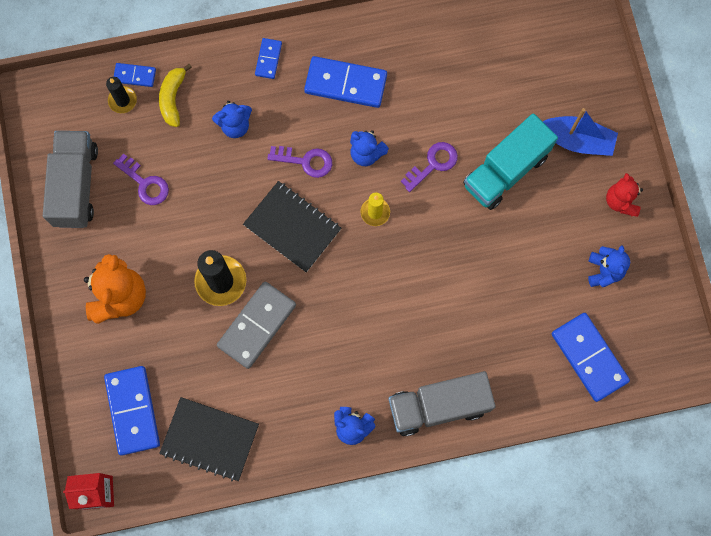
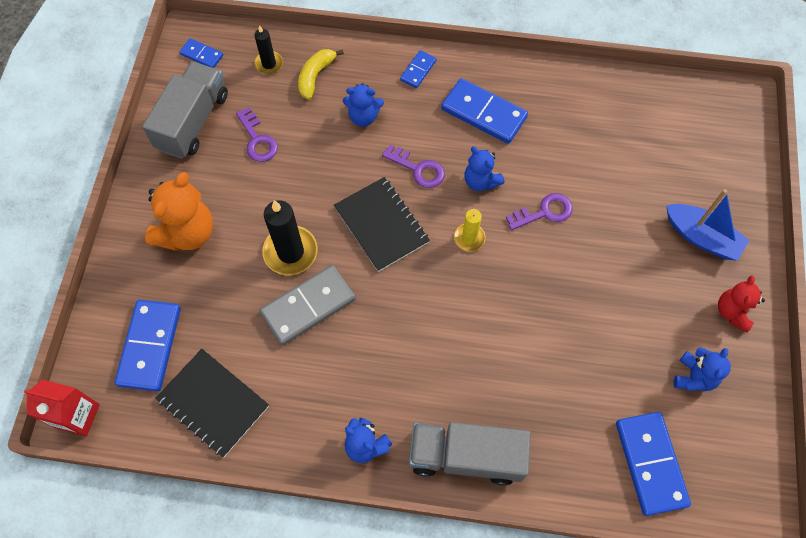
camera: 20 degrees right, 10 degrees down
(135, 75) = (289, 47): blue domino -> blue domino (202, 55)
(505, 170) = (617, 242): turquoise truck -> none

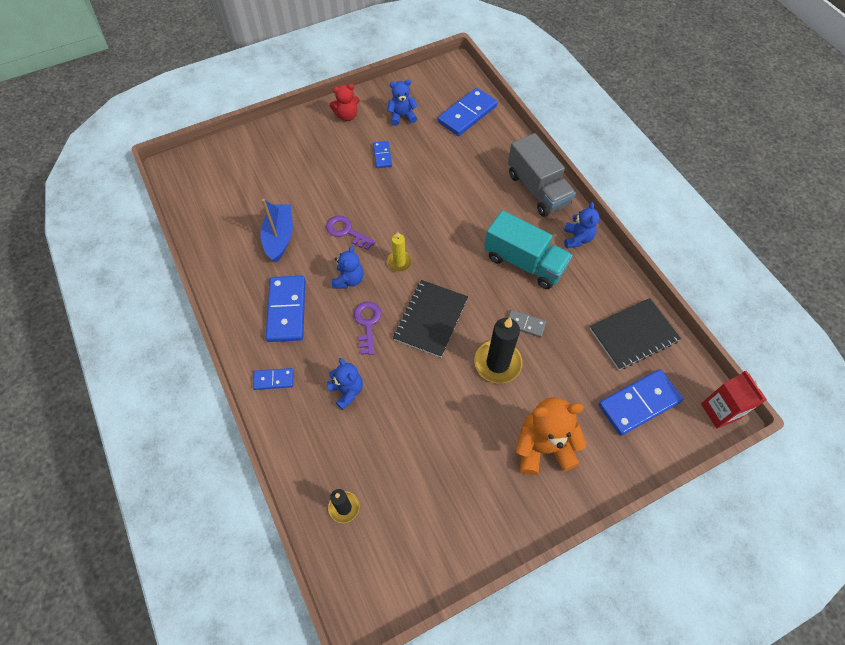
camera: 125 degrees left, 5 degrees down
(193, 122) = (448, 527): grey truck -> none
(202, 55) = (374, 580): blue domino -> blue domino (382, 156)
(213, 403) = (633, 335): black notebook -> black notebook turned 60 degrees clockwise
(257, 140) = (426, 457): purple key -> none
(308, 306) = (525, 324): grey domino -> grey domino, size x0.52
(315, 76) = (331, 457): yellow banana -> none
(378, 361) = (524, 262): none -> turquoise truck
(701, 237) = (305, 147): blue boat -> blue boat (279, 237)

